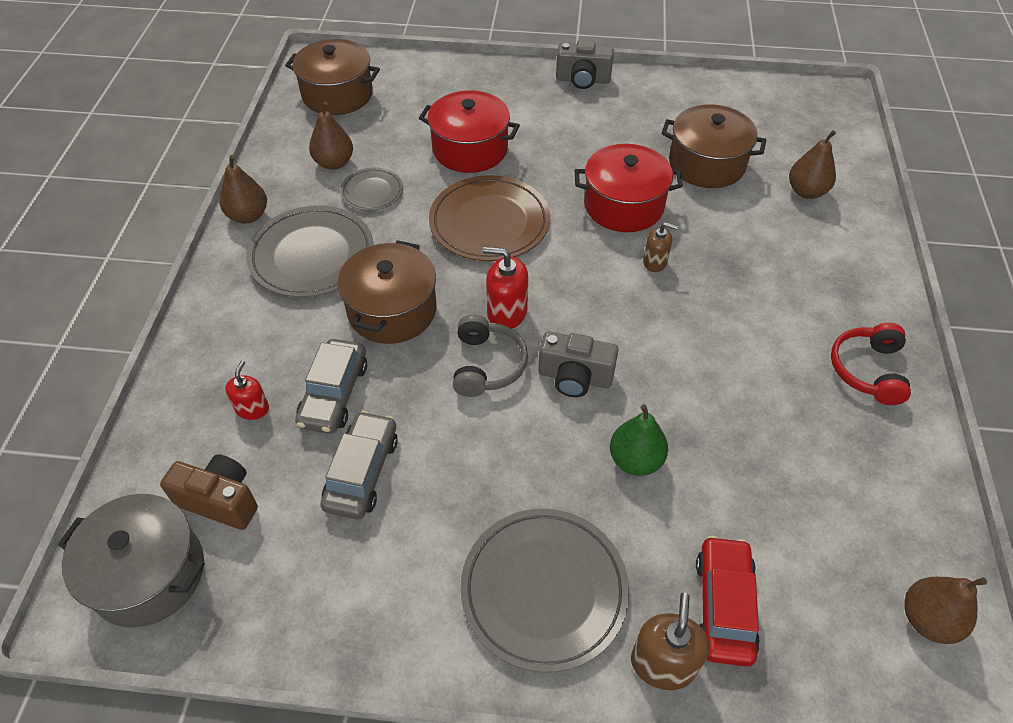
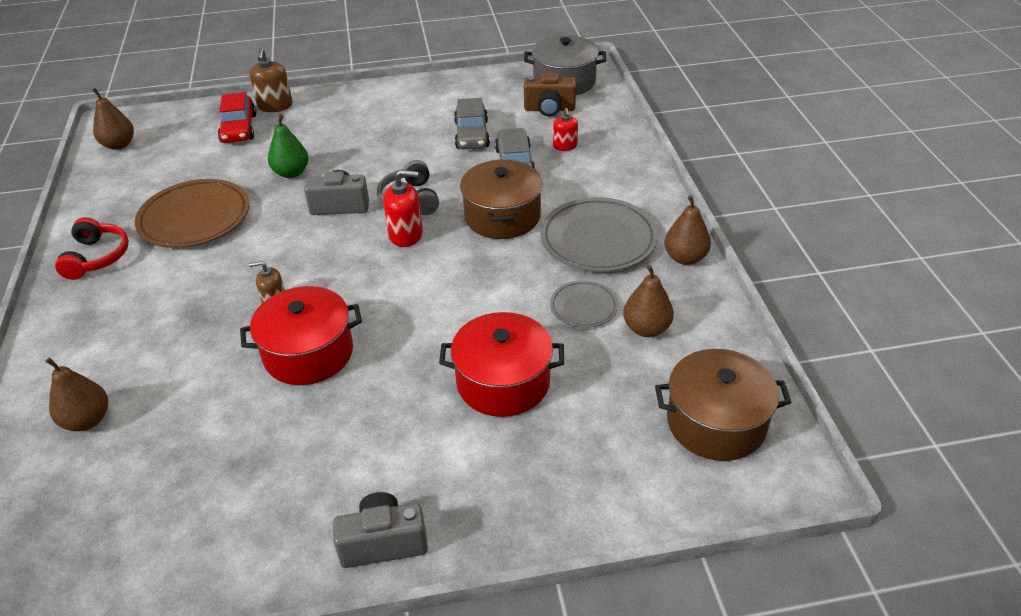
camera: 165 degrees right, 10 degrees down
(489, 223) = (447, 303): brown plate -> brown plate (195, 218)
(544, 590) = (343, 115): grey plate -> none
(706, 164) = (205, 431): brown pot -> none

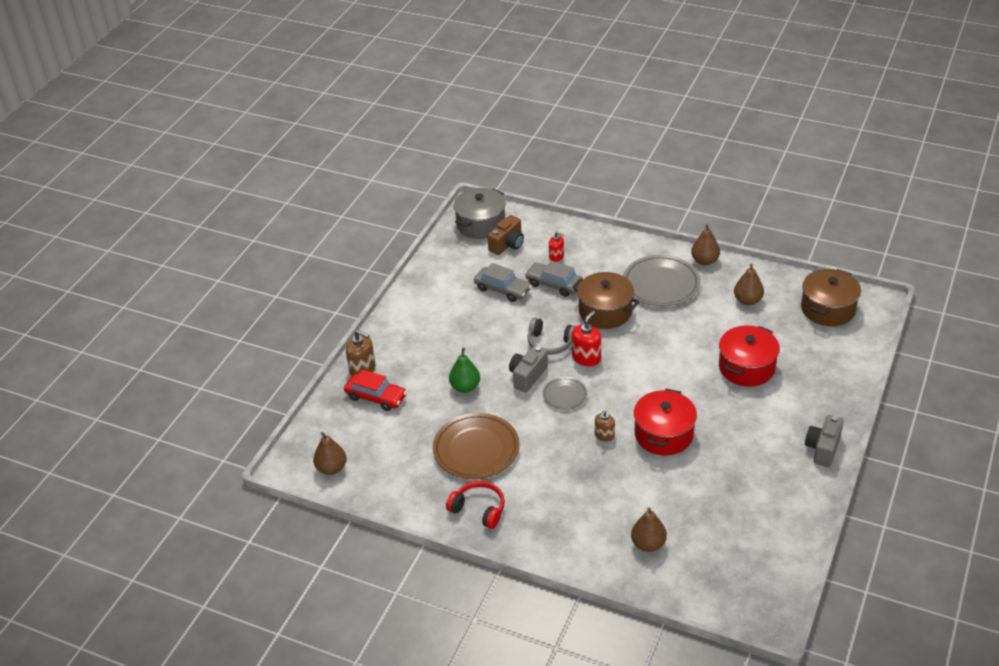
camera: 55 degrees left, 0 degrees up
(583, 307) = (713, 314): grey plate -> grey plate (565, 395)

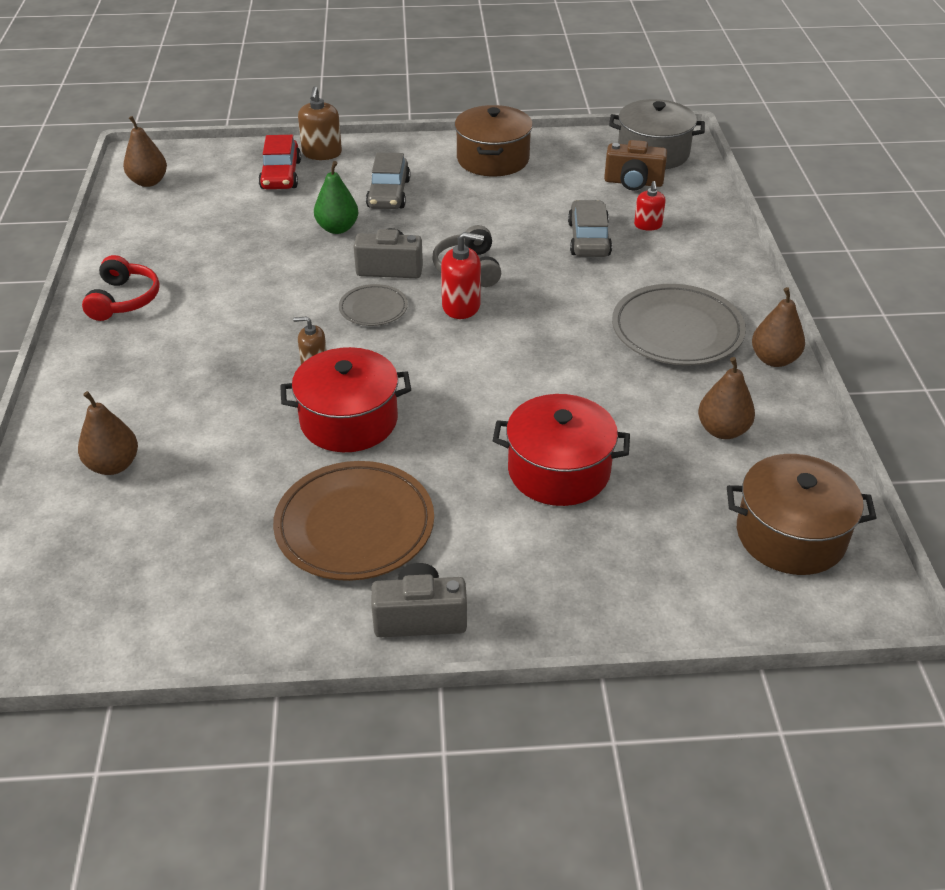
camera: 60 degrees right, 0 degrees up
(476, 449) = (230, 268): brown plate -> brown plate (354, 525)
(502, 289) = (542, 203): grey car -> grey car (388, 193)
(605, 311) = (570, 296): brown pot -> brown pot (493, 159)

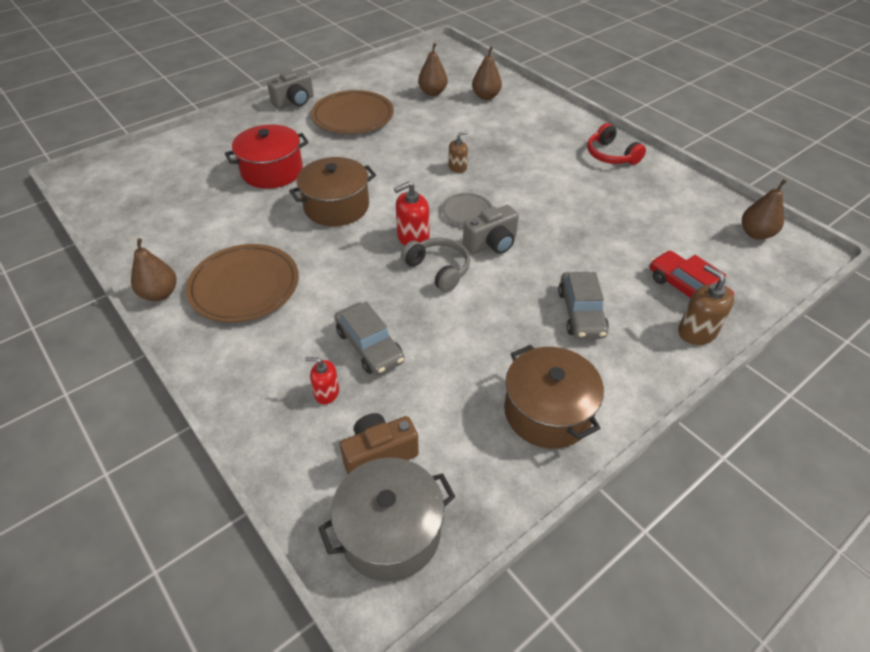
camera: 145 degrees right, 5 degrees up
(337, 228) = (570, 259): green pear -> none
(349, 420) = (404, 150): red pot -> none
(388, 193) = (581, 313): grey car -> grey car turned 150 degrees counterclockwise
(648, 225) = (326, 392): red soap dispenser -> red soap dispenser turned 45 degrees counterclockwise
(677, 330) = (244, 286): grey plate -> brown plate
(722, 430) = (184, 228): brown pear -> brown pear (432, 92)
(790, 535) = (128, 189): brown pot -> brown pot (336, 206)

